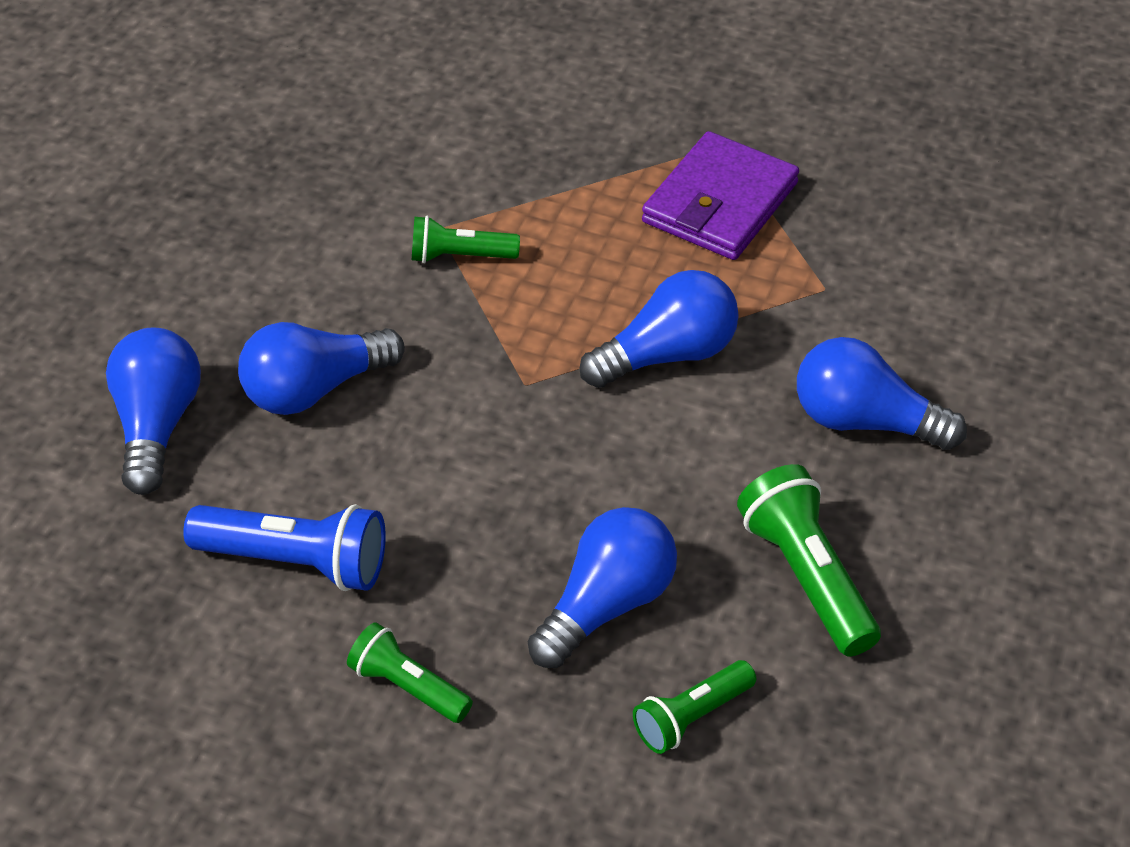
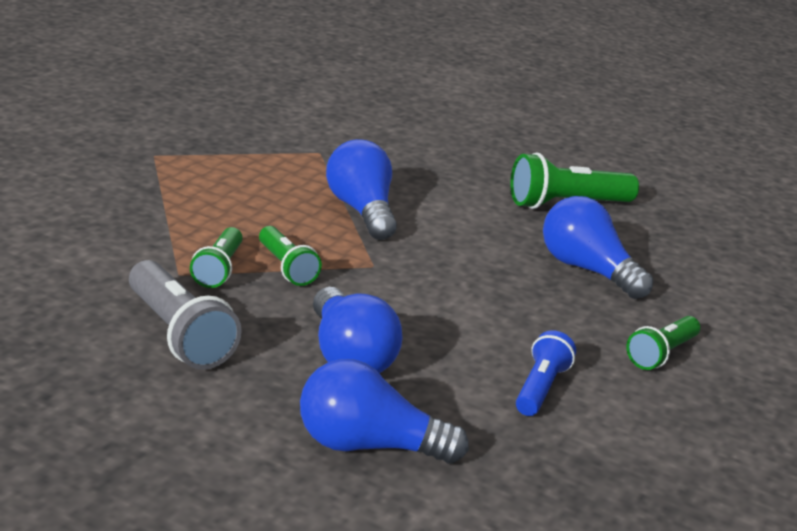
camera: 85 degrees left, 20 degrees down
(296, 561) = (540, 388): blue flashlight -> blue flashlight, size x0.63
(316, 254) = (179, 334): none -> grey flashlight
(692, 717) = (677, 258): green flashlight -> green flashlight (286, 267)
(720, 203) = (216, 166): purple wallet -> none
(865, 421) = (442, 164): blue light bulb -> none

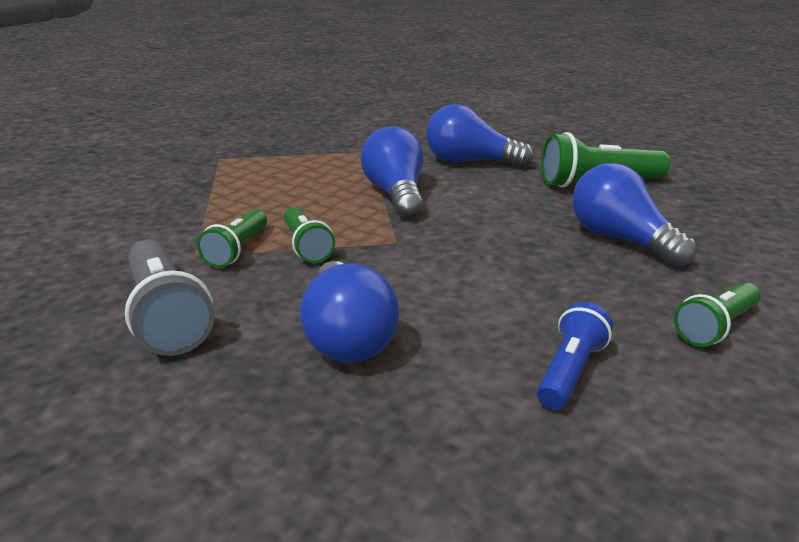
camera: 10 degrees right, 0 degrees up
(369, 445) = (342, 454): blue light bulb -> blue light bulb (470, 162)

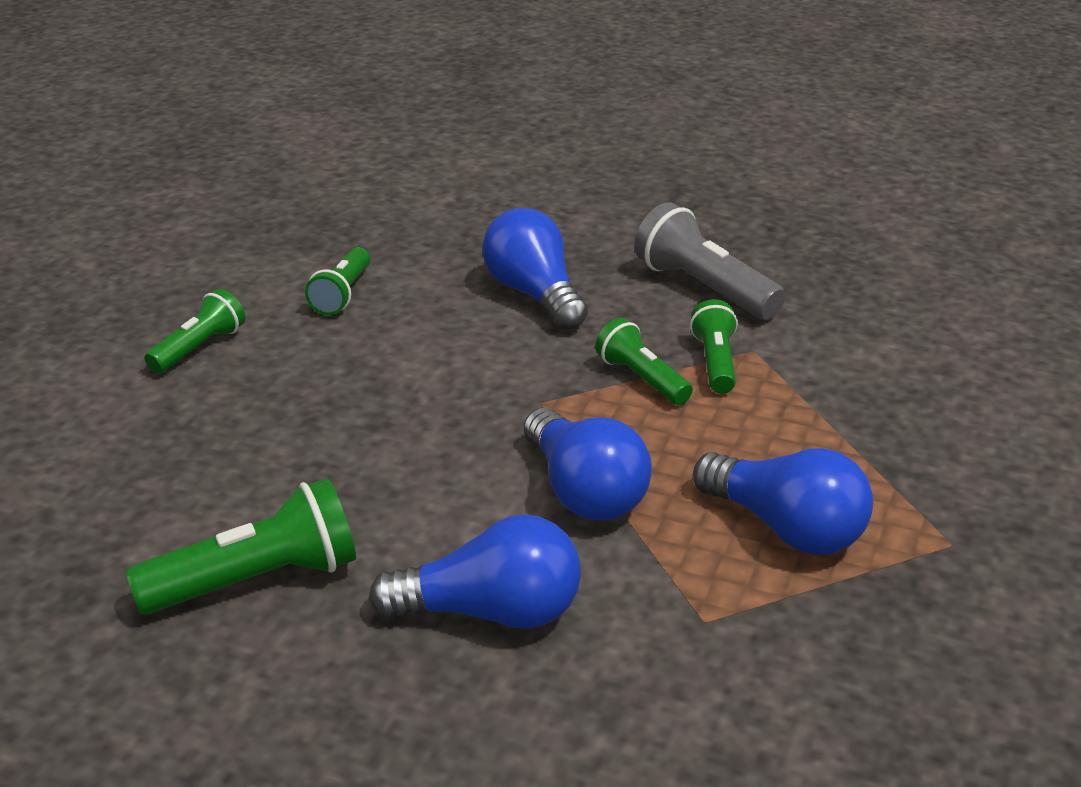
camera: 165 degrees right, 5 degrees up
(570, 372) = (342, 294): blue flashlight -> green flashlight
(621, 240) = (255, 448): blue light bulb -> blue light bulb (785, 528)

